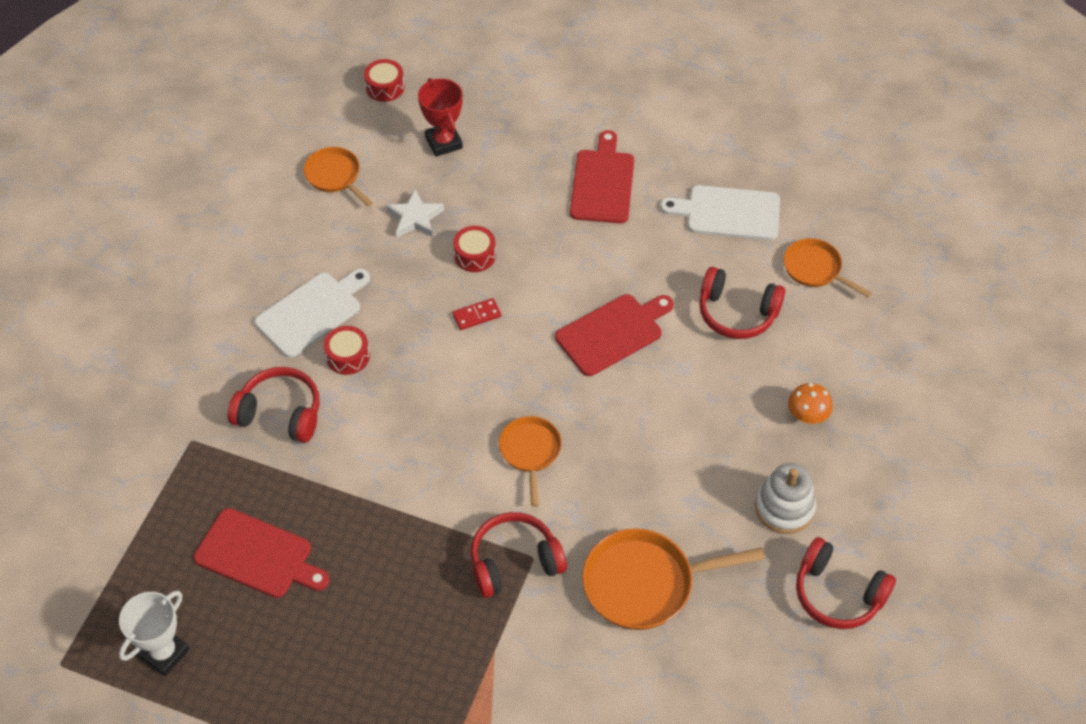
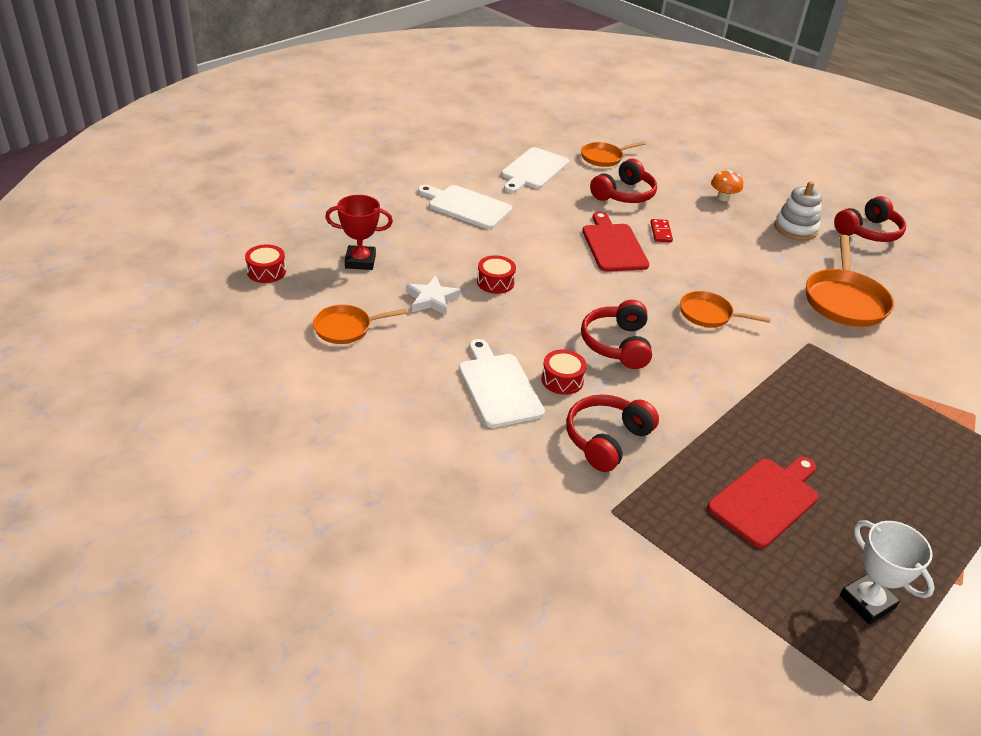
camera: 70 degrees left, 15 degrees down
(476, 315) = (559, 299): red domino -> red domino (660, 232)
(514, 562) = (811, 353): red headphones -> red headphones (617, 344)
(602, 183) = (466, 206): red cutting board -> white cutting board

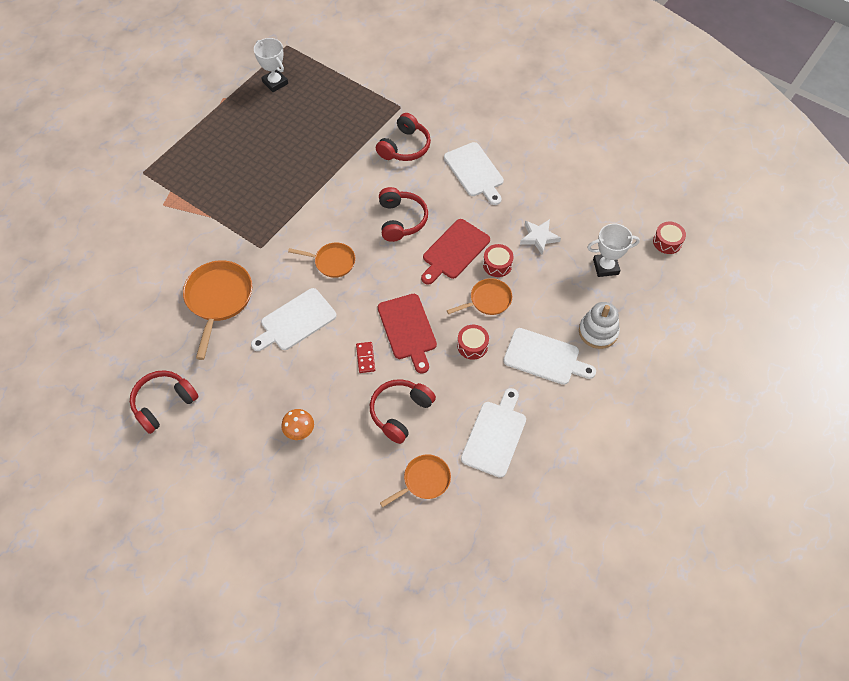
camera: 175 degrees right, 20 degrees up
(346, 328) = (586, 200): orange pan -> orange pan (487, 300)
(360, 261) = (605, 267): red trophy -> white trophy
(562, 380) = (435, 184): red drum -> red drum (472, 345)
(744, 270) = (295, 321): none -> white cutting board
(766, 500) = (315, 125): red cutting board -> red cutting board (454, 251)
(795, 229) = (236, 392): white stacking toy -> white stacking toy (598, 332)

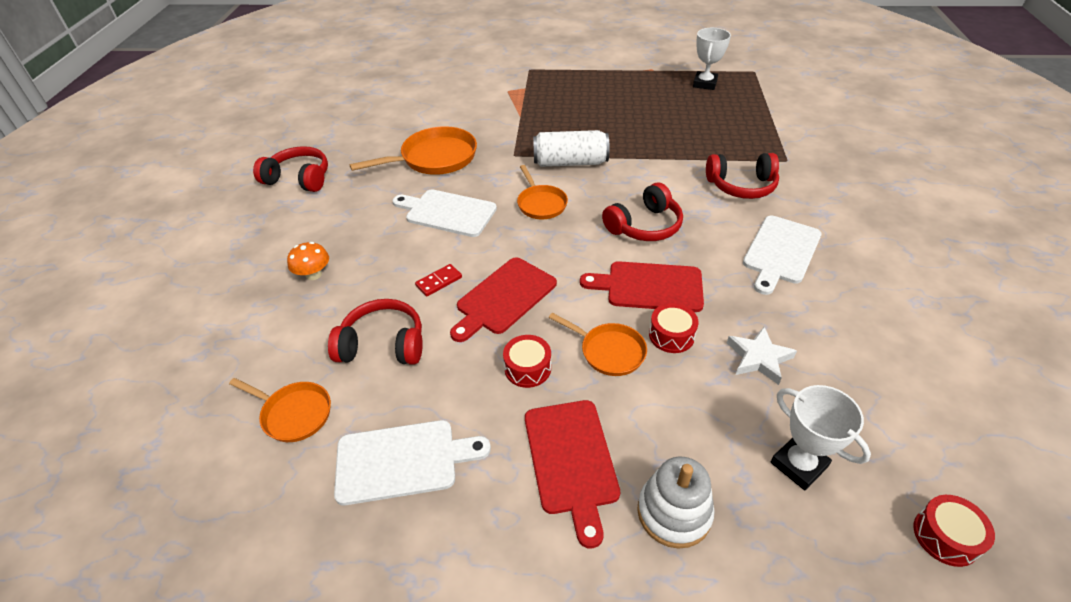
camera: 60 degrees right, 15 degrees down
(300, 219) = (570, 162): none -> white can
(544, 357) = (571, 460): white cutting board -> red cutting board

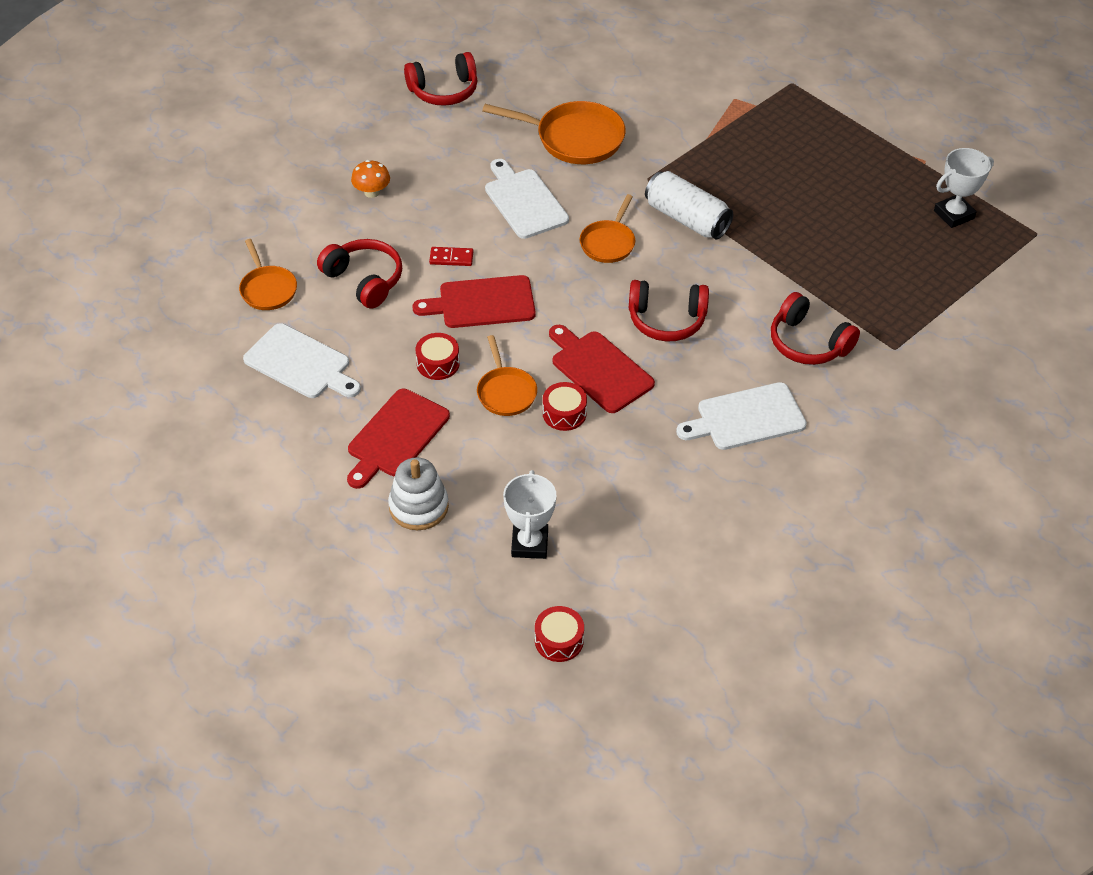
camera: 40 degrees right, 5 degrees up
(299, 179) = (444, 91): red headphones -> red headphones turned 105 degrees clockwise
(758, 358) = (603, 472): white star -> none

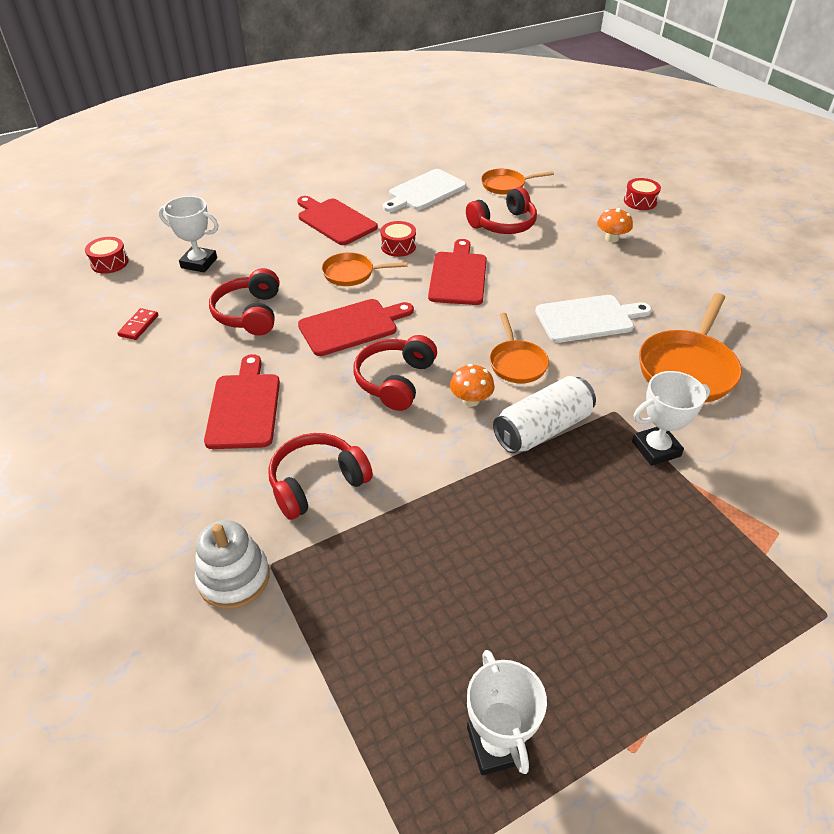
camera: 105 degrees right, 5 degrees down
(418, 506) = (265, 222): white stacking toy -> white stacking toy (234, 578)
(444, 91) = (764, 293): red headphones -> red headphones (250, 313)
(451, 258) = (518, 267): red domino -> red domino (139, 326)
(564, 413) = (313, 299): red drum -> red drum (640, 201)
(608, 243) = (517, 363): orange pan -> orange pan turned 135 degrees counterclockwise
(670, 266) = (471, 400): none -> orange mushroom
(680, 155) = (656, 449): none -> white trophy
(746, 418) = (244, 407): white cutting board -> red cutting board

